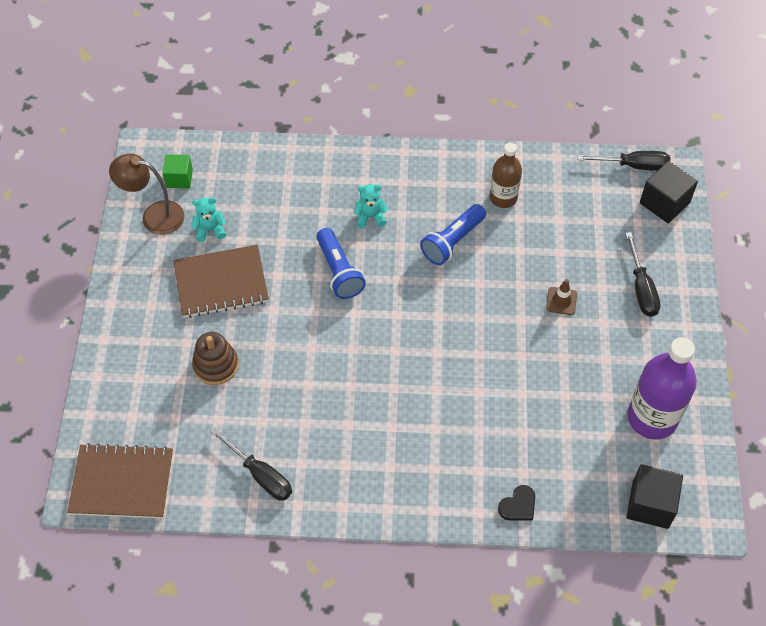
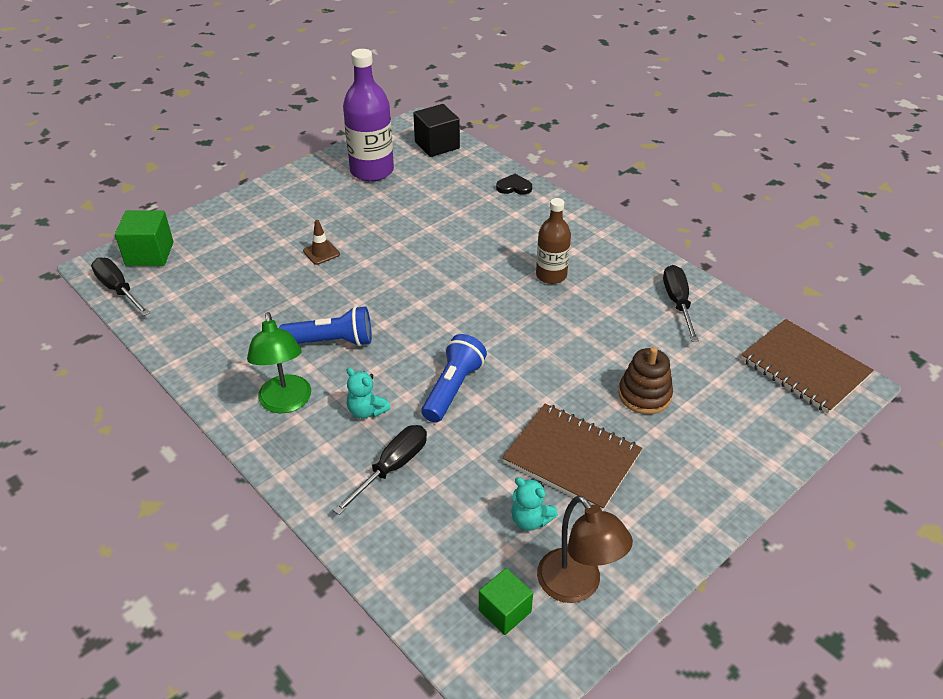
camera: 135 degrees left, 15 degrees down
(421, 185) = (286, 403): none -> green lamp
(503, 198) = (243, 341): brown bottle -> brown bottle (551, 275)
(641, 288) = (260, 224): black screwdriver -> black screwdriver (392, 467)
(664, 203) = (149, 254): black cube -> green cube

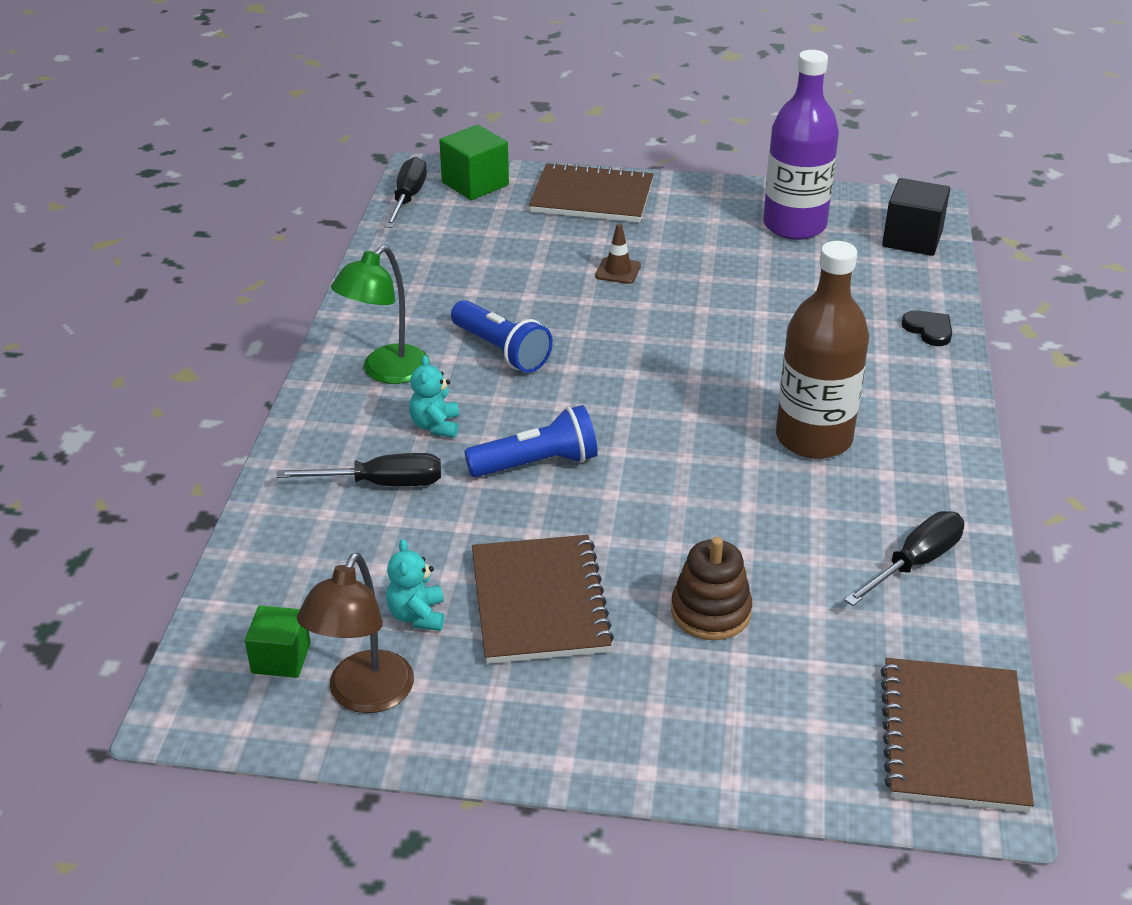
camera: 50 degrees right, 5 degrees down
(237, 219) = (592, 197): none -> brown notebook
(551, 275) = (814, 438): brown bottle -> brown bottle, size x1.62

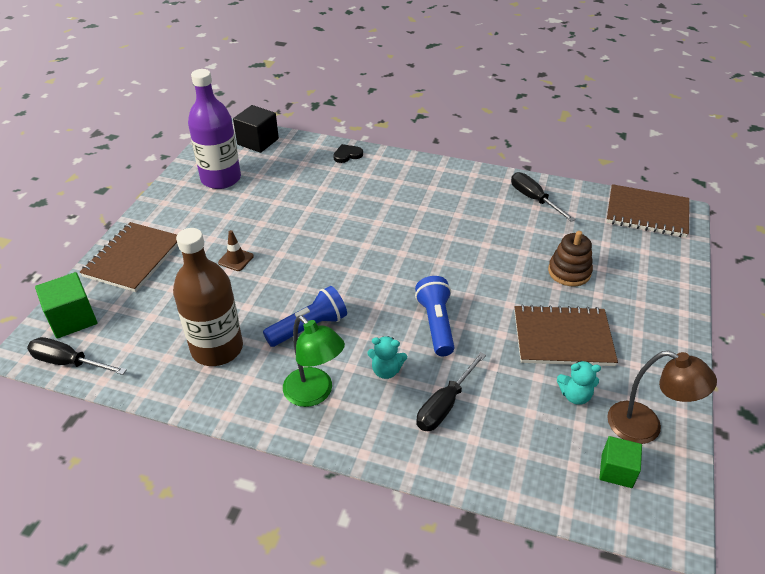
camera: 80 degrees left, 5 degrees up
(382, 483) = (444, 405): black screwdriver -> black screwdriver turned 150 degrees counterclockwise
(814, 438) = (432, 211): brown bottle -> brown bottle (217, 348)

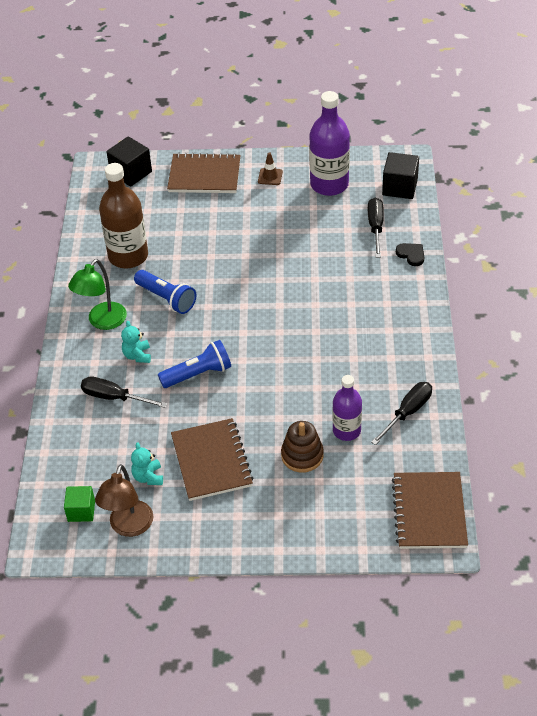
camera: 75 degrees right, 5 degrees up
(68, 362) = (91, 189): black screwdriver -> black screwdriver (375, 227)
(72, 319) = (131, 173): green cube -> black cube
(236, 259) = (227, 232): brown traffic cone -> brown traffic cone (270, 177)
(545, 238) = (346, 430): none -> purple bottle

